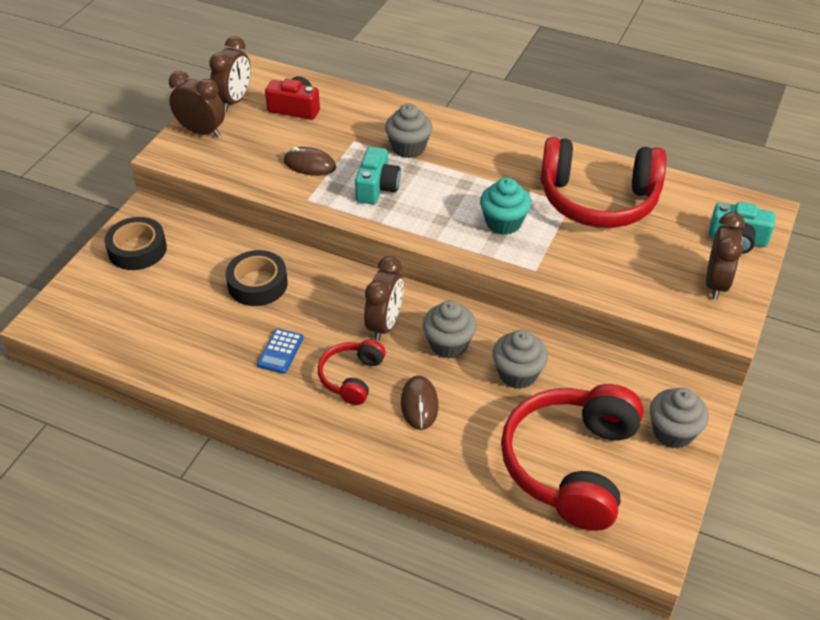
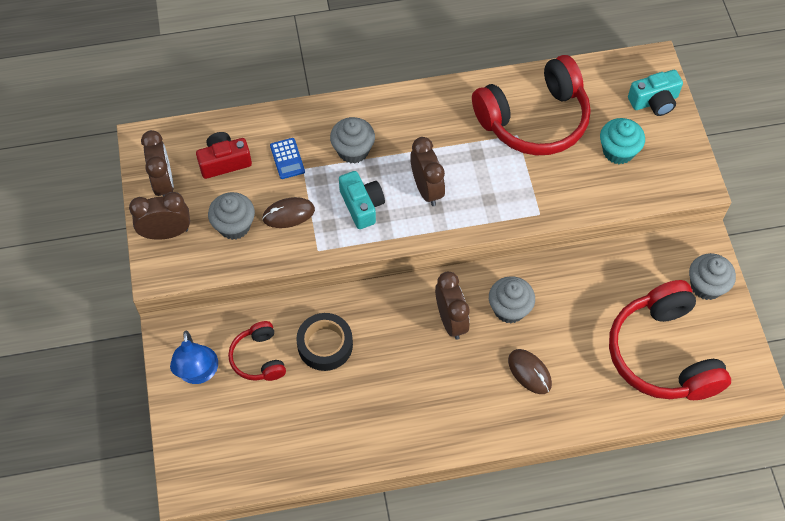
camera: 35 degrees left, 15 degrees up
(137, 249) = (198, 373): black tape -> blue lamp
(280, 351) = (395, 393): blue calculator -> blue calculator (287, 159)
(352, 377) = (465, 381): red headphones -> red headphones (258, 358)
(503, 223) = (483, 183): turquoise cupcake -> turquoise cupcake (618, 151)
(517, 374) = (575, 303): grey cupcake -> grey cupcake (234, 226)
(716, 283) = (667, 150): brown clock -> brown clock (426, 189)

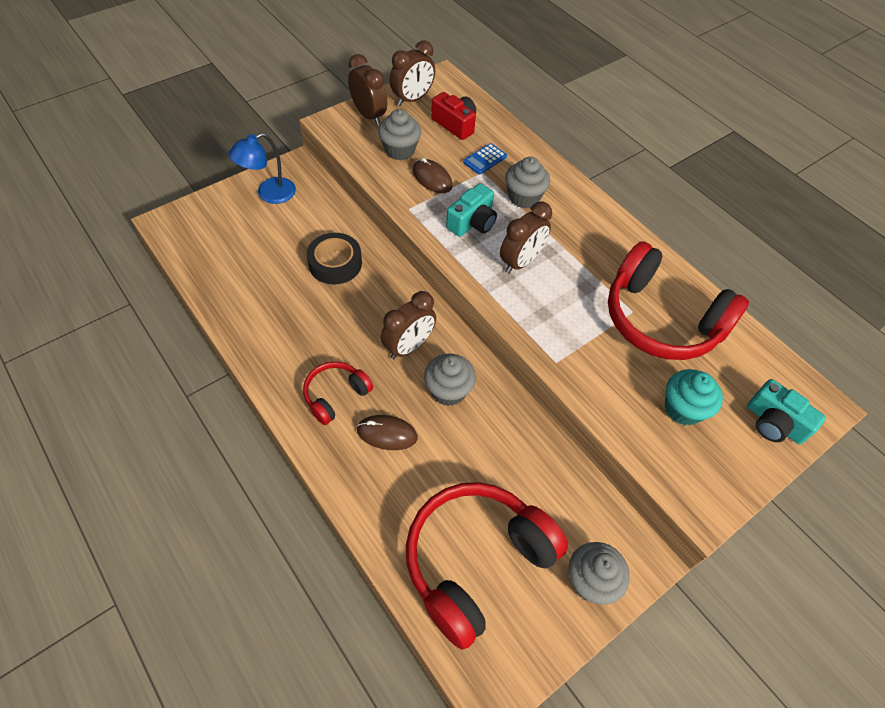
camera: 60 degrees right, 5 degrees down
(258, 358) = (301, 225): red headphones -> red headphones (335, 395)
(529, 372) = (387, 434): brown mouse -> brown mouse turned 75 degrees clockwise

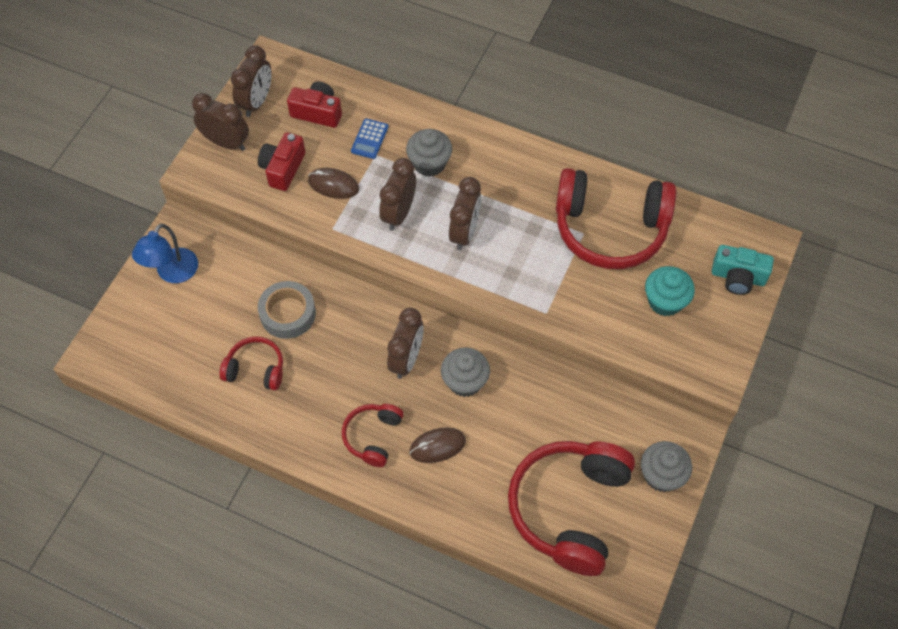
camera: 25 degrees left, 5 degrees up
(279, 292) = (255, 369): none -> red headphones
(335, 263) = (288, 313): black tape -> grey tape
(399, 150) = (283, 168): grey cupcake -> red camera
(472, 222) = (399, 213): turquoise camera -> brown clock

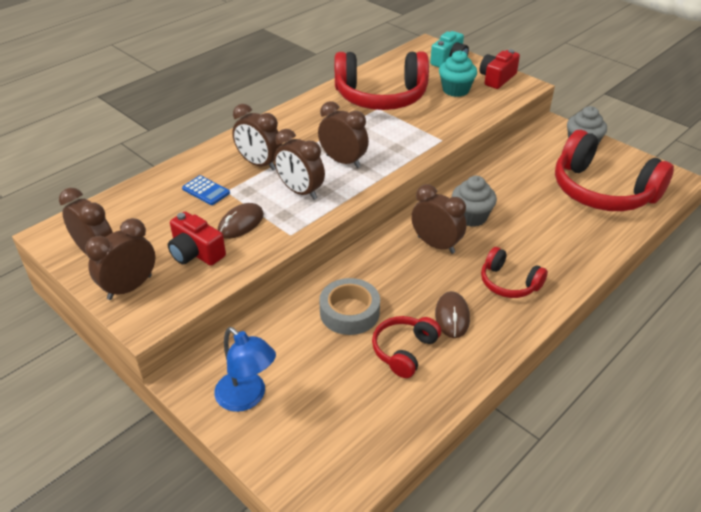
camera: 70 degrees left, 20 degrees down
(317, 112) = (147, 216): red camera -> red camera (497, 78)
(429, 163) = (259, 164): grey cupcake -> brown clock
(437, 446) = (529, 246): brown mouse -> brown mouse (452, 316)
(610, 229) = (381, 97): red headphones -> red headphones turned 60 degrees clockwise

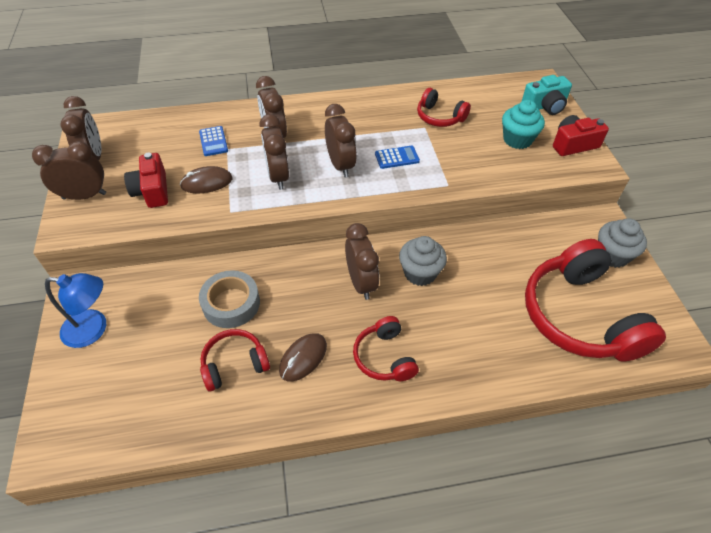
camera: 35 degrees right, 10 degrees up
(247, 398) = (93, 329): blue lamp -> blue lamp turned 75 degrees counterclockwise
(381, 97) = (439, 117): red headphones -> red headphones, size x0.50
(381, 137) = (397, 157): none -> blue calculator

